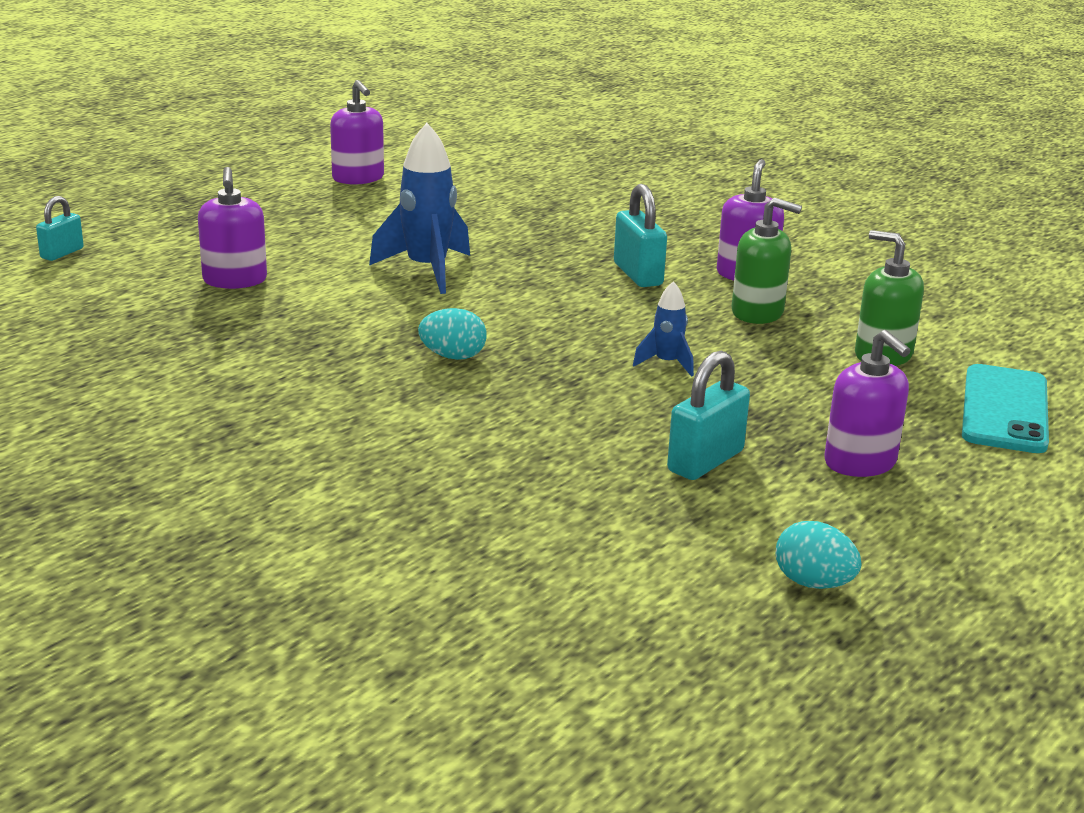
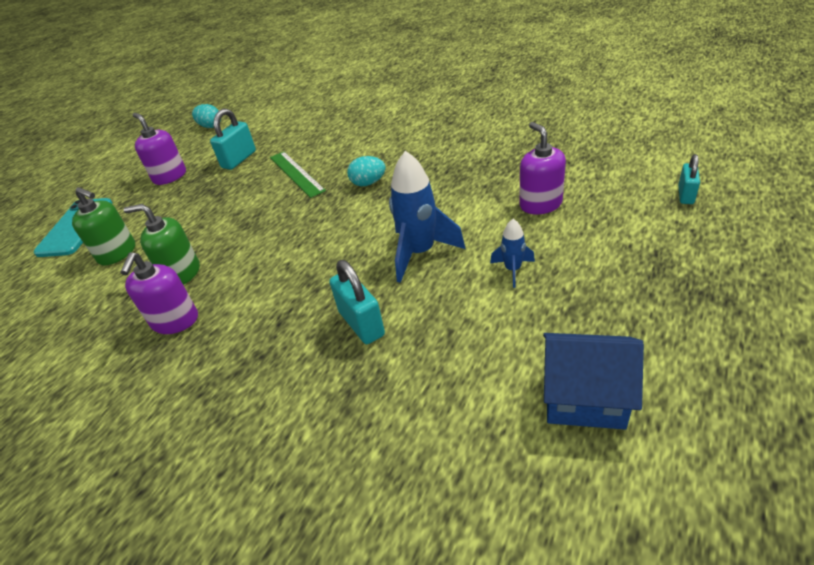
camera: 175 degrees right, 15 degrees up
(358, 178) = (584, 398): purple soap dispenser -> blue house
(578, 402) = (296, 173): none -> green ruler
(638, 274) = (262, 295): turquoise padlock -> turquoise padlock (361, 323)
(666, 363) = (250, 210): blue rocket -> blue rocket (512, 270)

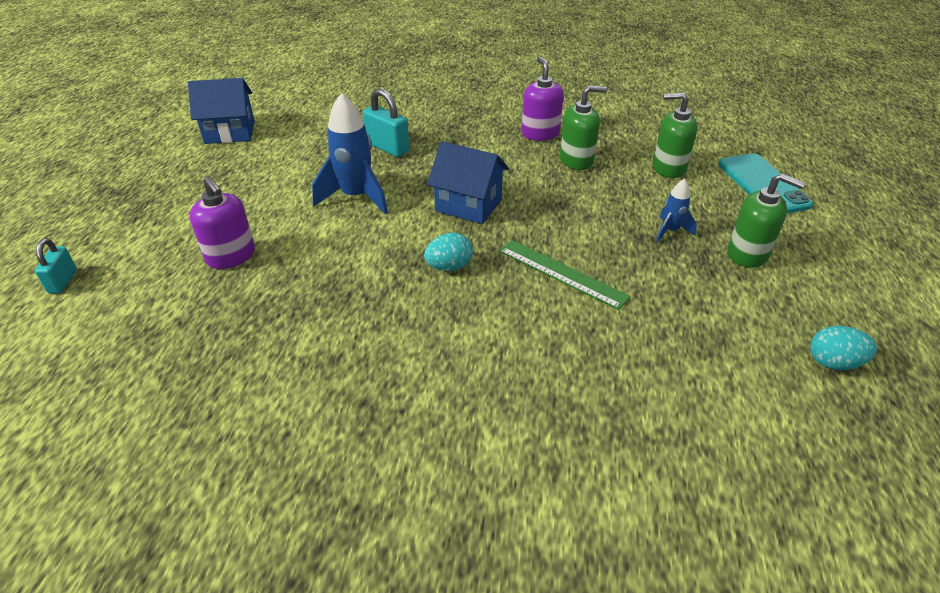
camera: 155 degrees right, 0 degrees up
(170, 176) = (747, 254): purple soap dispenser -> green soap dispenser
(239, 159) = (678, 290): turquoise padlock -> none
(321, 232) = (468, 205): none -> blue house
(512, 270) = (268, 192): blue rocket -> blue rocket (670, 231)

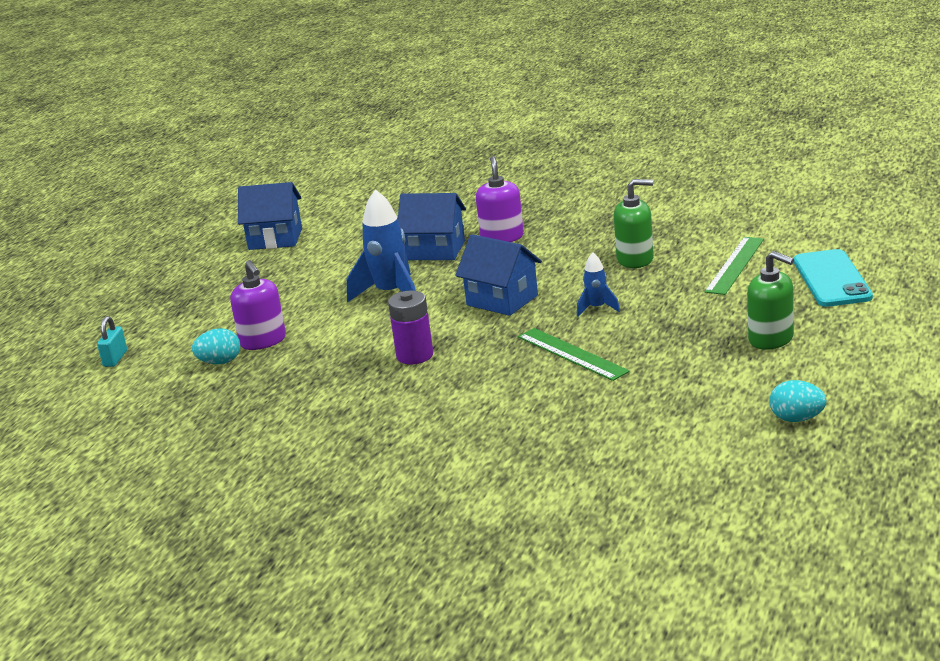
camera: 15 degrees right, 15 degrees down
(387, 148) = (435, 250): turquoise padlock -> blue house
(399, 276) = (415, 355): none -> purple battery
(449, 267) = (464, 349): turquoise egg -> turquoise egg (220, 362)
(540, 133) = (607, 234): purple soap dispenser -> purple soap dispenser (502, 237)
(668, 168) = (734, 265): green soap dispenser -> green ruler
(670, 231) = (702, 320): blue rocket -> blue rocket (597, 308)

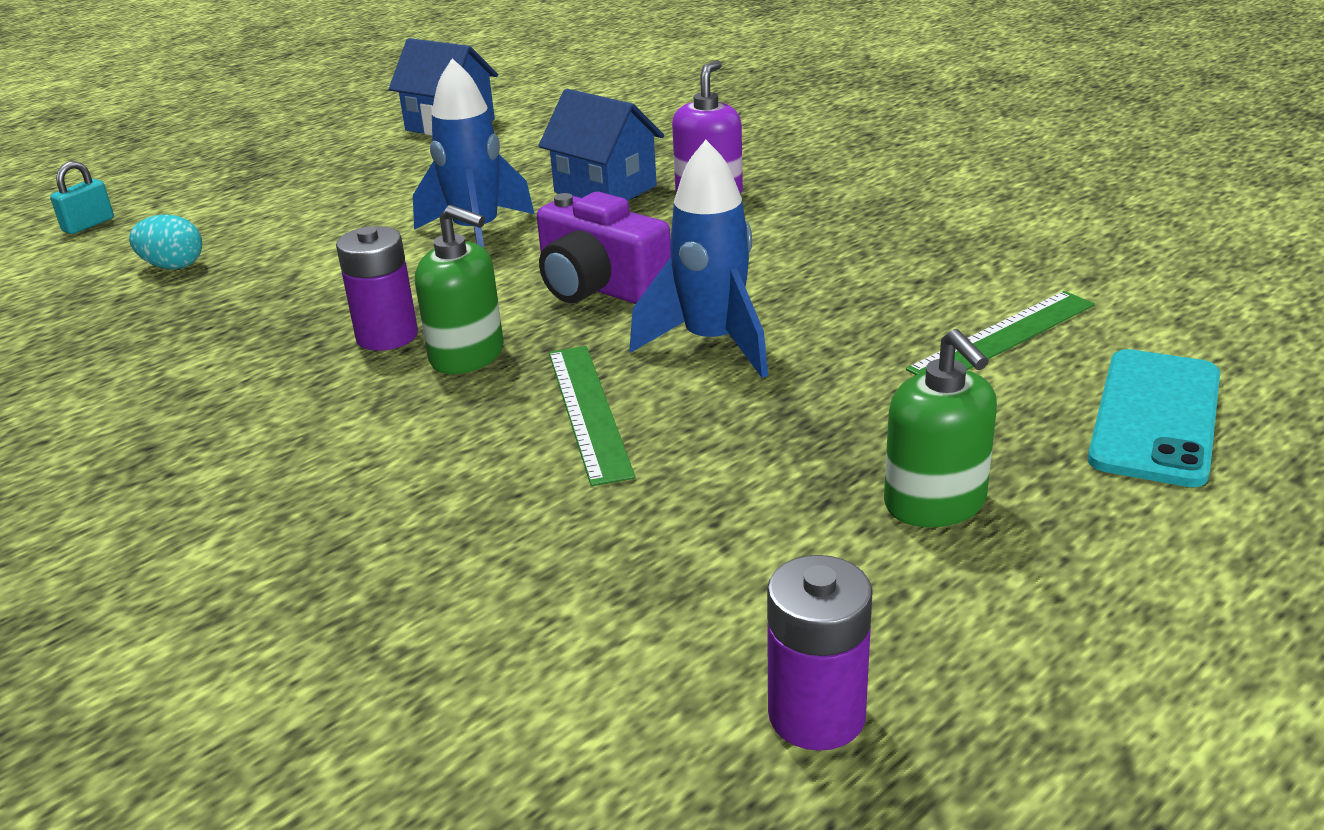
camera: 25 degrees right, 5 degrees up
(263, 341) = (255, 253): purple soap dispenser -> none
(502, 300) = (599, 287): blue house -> purple camera
(597, 308) = (712, 343): blue rocket -> blue rocket, size x1.92
(635, 259) = (855, 280): green soap dispenser -> green soap dispenser (467, 355)
(797, 419) = (816, 715): turquoise egg -> purple battery

